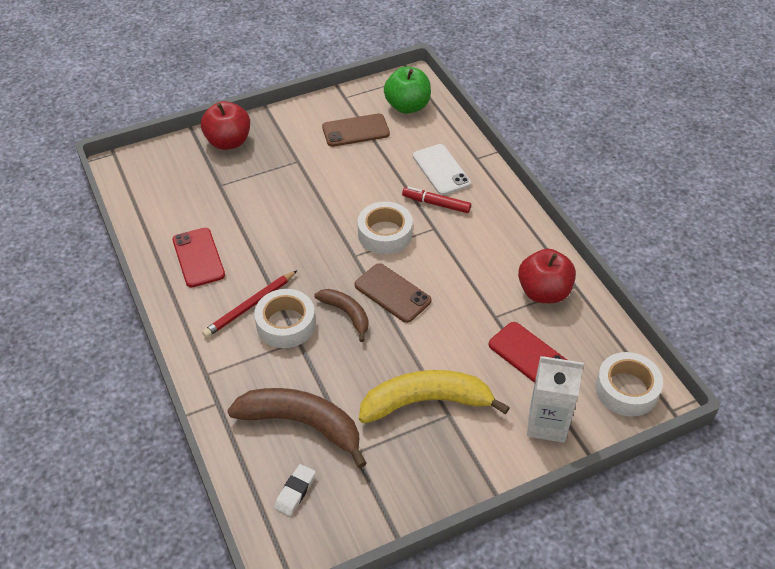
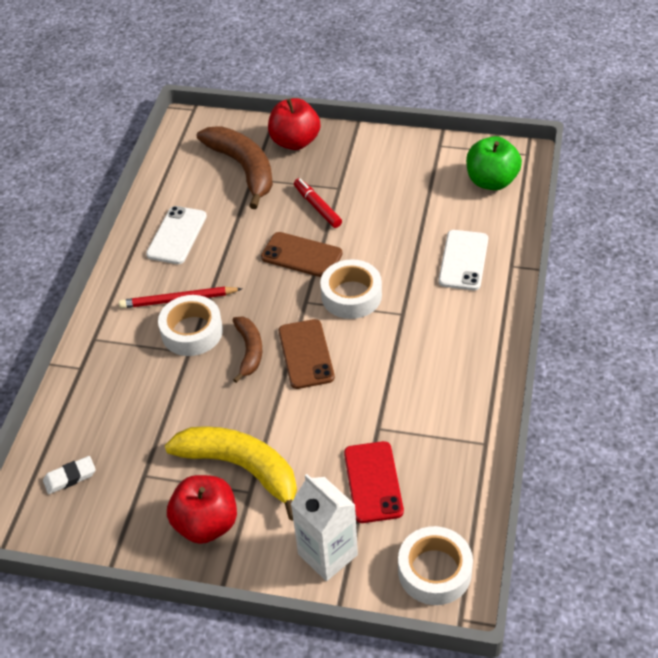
camera: 40 degrees right, 0 degrees up
(198, 257) = (177, 235): red phone -> white phone
(302, 424) = (126, 425): brown banana -> brown banana (243, 168)
(355, 130) = (418, 183): brown phone -> brown phone (301, 255)
(436, 204) = (426, 291): red marker -> red marker (317, 207)
(543, 292) = (447, 431): red apple -> red apple (206, 524)

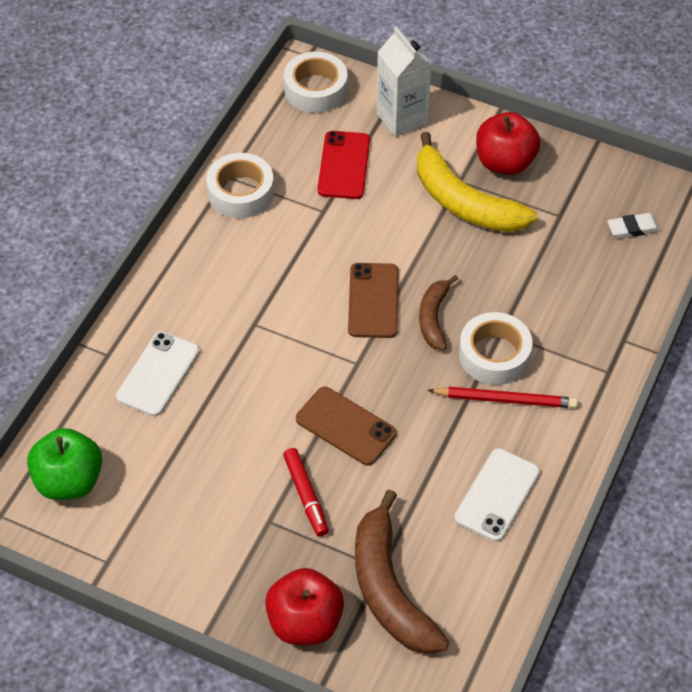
camera: 170 degrees left, 5 degrees up
(351, 295) = (303, 358): white tape -> white tape (240, 192)

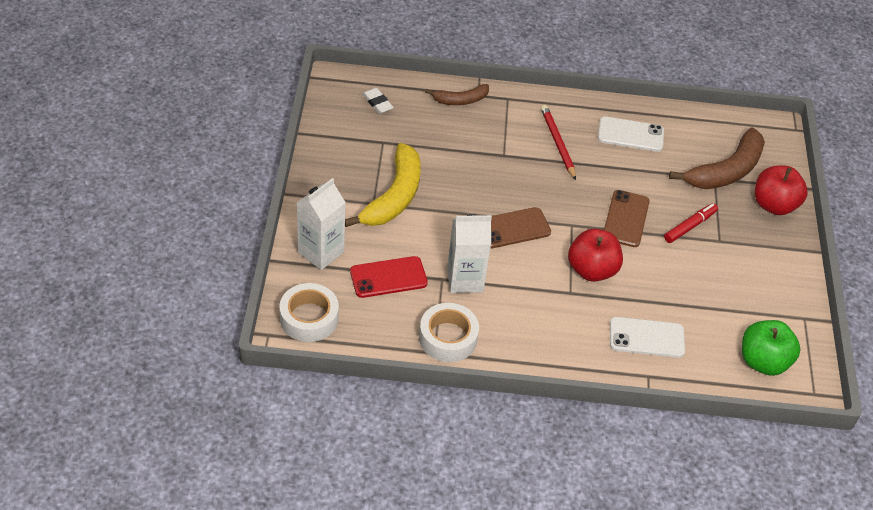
camera: 115 degrees left, 5 degrees down
(313, 231) = (465, 279): none -> white carton
(434, 318) = (511, 192): brown banana -> brown banana (460, 100)
(494, 355) = (525, 155): white tape -> none
(505, 162) = (343, 180): red apple -> red apple (592, 270)

